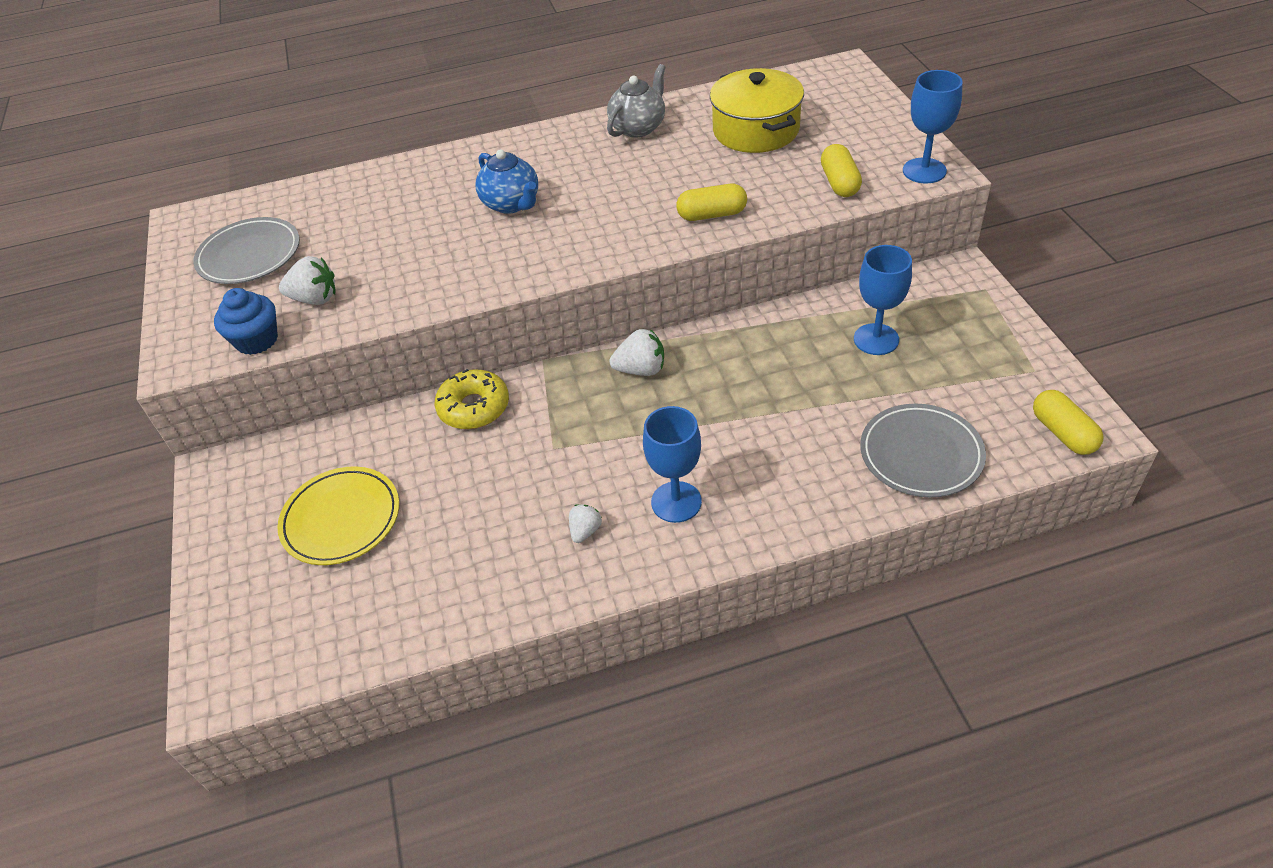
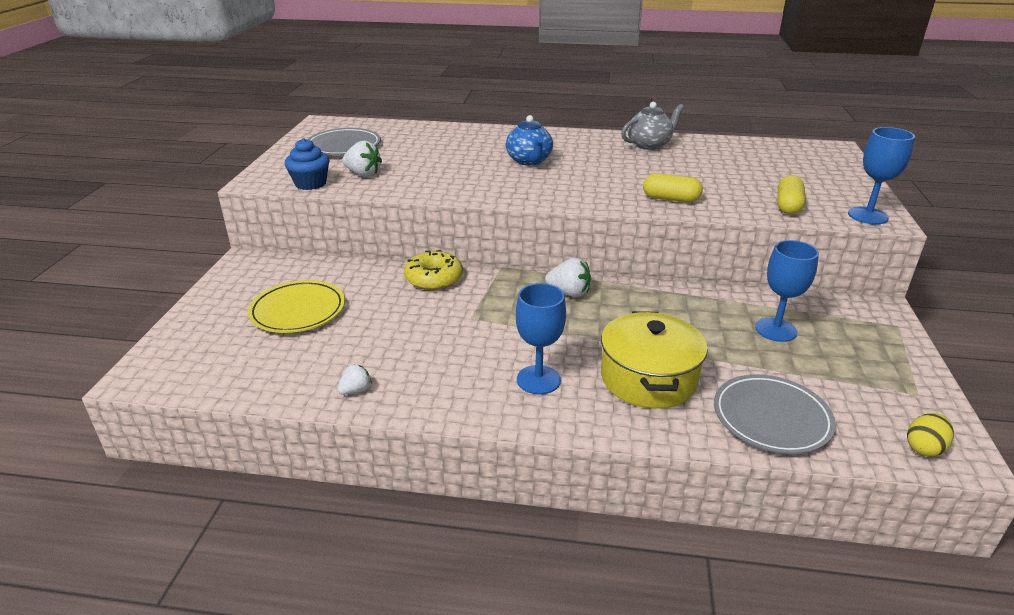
camera: 20 degrees right, 15 degrees down
(585, 531) = (456, 374): white strawberry -> white strawberry (356, 390)
(755, 130) = (738, 164): yellow pot -> yellow pot (648, 378)
(1063, 433) = (924, 448): yellow capsule -> yellow egg

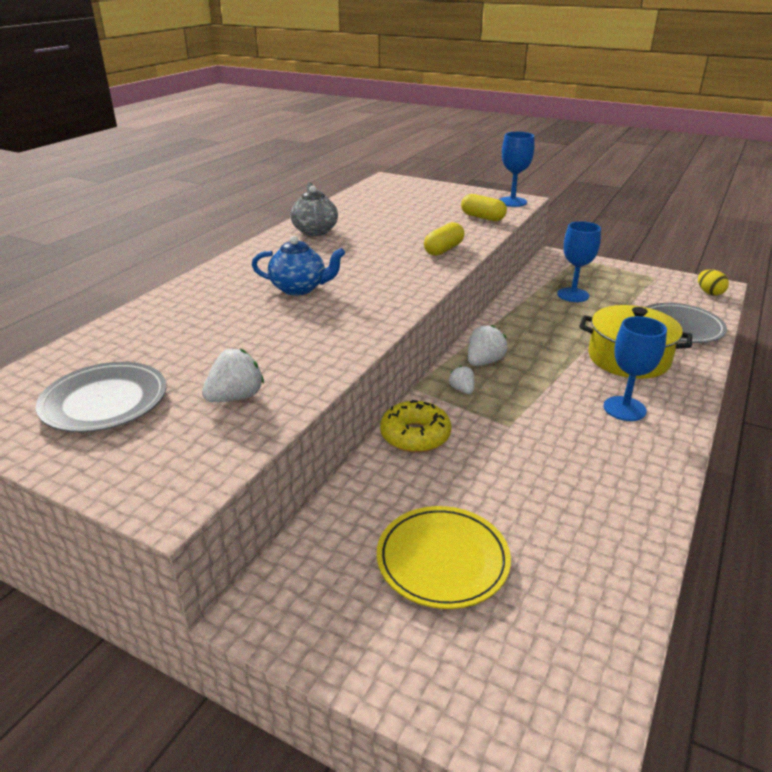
camera: 70 degrees left, 0 degrees up
(310, 183) = (230, 446): blue cupcake -> none
(356, 390) = (630, 526): white strawberry -> white strawberry (462, 390)

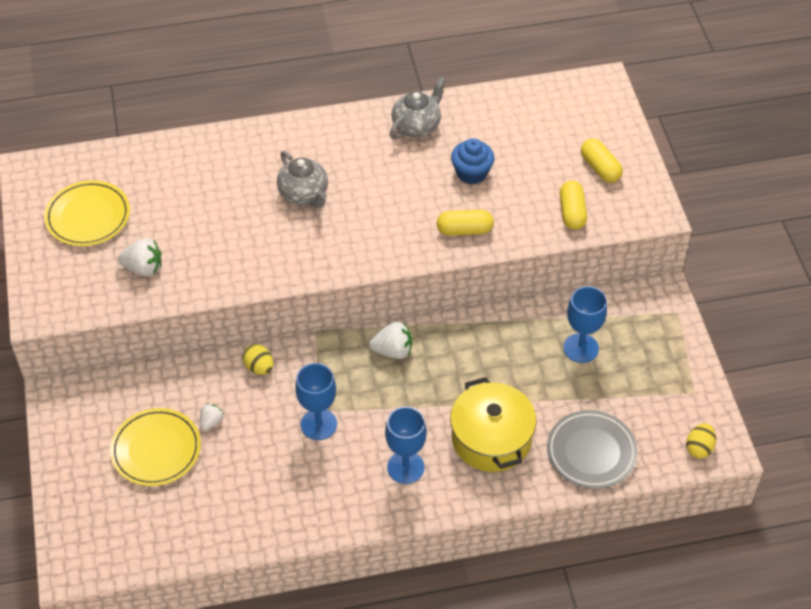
camera: 50 degrees right, 20 degrees up
(104, 402) = (88, 217): grey plate -> yellow plate
(299, 288) = (304, 194): blue teapot -> grey teapot
(392, 230) = (471, 173): none -> blue cupcake
(415, 435) = (259, 367): yellow donut -> yellow egg
(456, 200) = (600, 168): none -> yellow capsule
(462, 390) = (340, 360): white strawberry -> white strawberry (211, 422)
(512, 202) = (642, 210): blue goblet -> blue goblet (318, 424)

